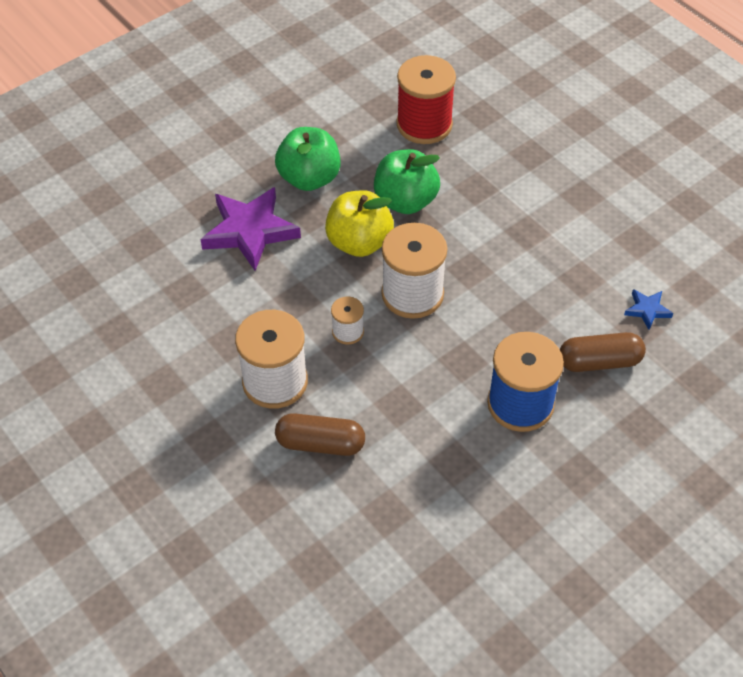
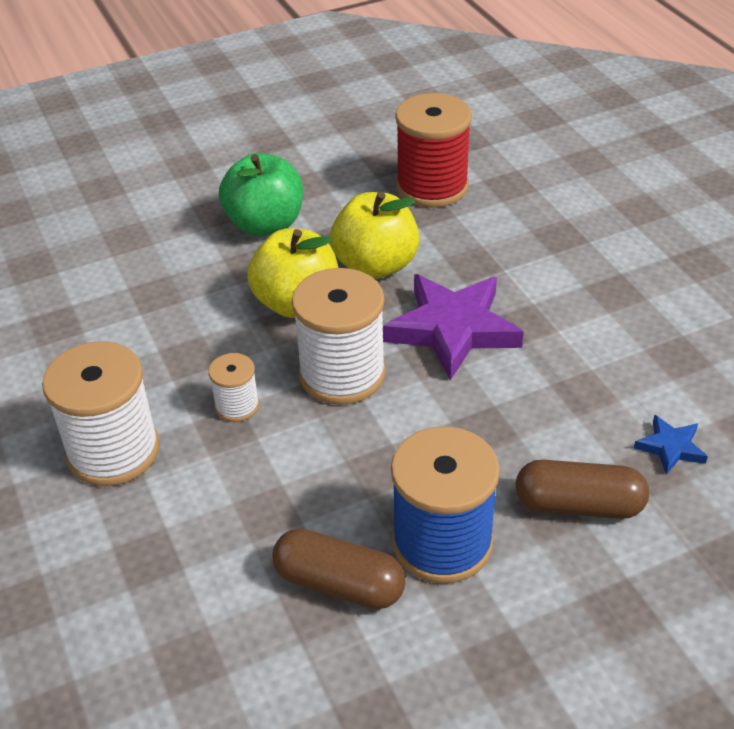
camera: 15 degrees right, 10 degrees down
(250, 231) = (166, 271): purple star -> purple star (453, 329)
(320, 443) = (136, 543): brown capsule -> brown capsule (339, 584)
(405, 201) = (376, 265): green apple -> yellow apple

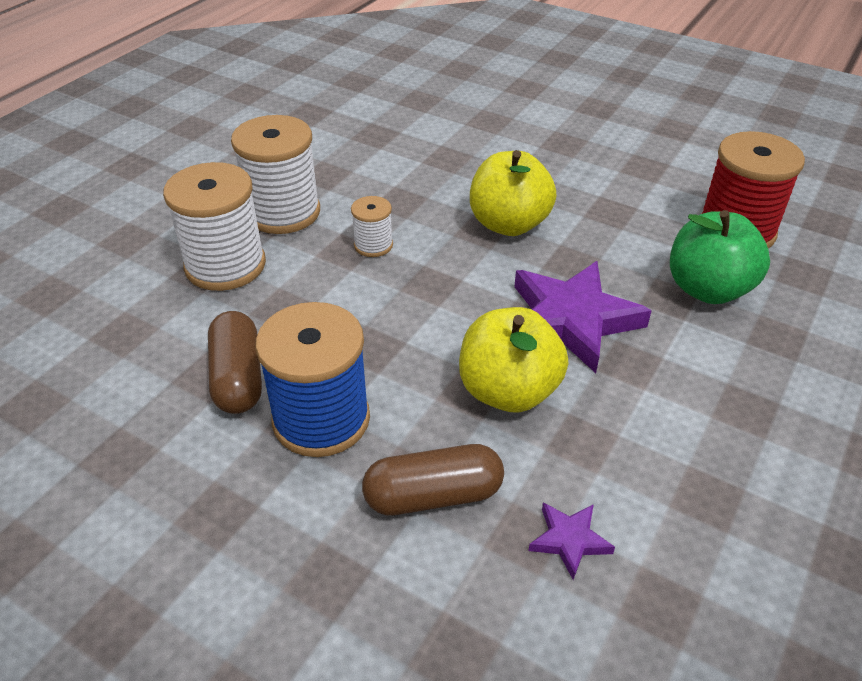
camera: 55 degrees right, 0 degrees up
(265, 224) = (577, 170): green apple -> green apple (708, 289)
(342, 374) = (456, 281): white spool -> white spool (225, 265)
(376, 265) = (598, 244): yellow apple -> yellow apple (508, 391)
(579, 505) = (433, 495): brown capsule -> brown capsule turned 75 degrees counterclockwise
(670, 447) = (569, 540): blue star -> purple star

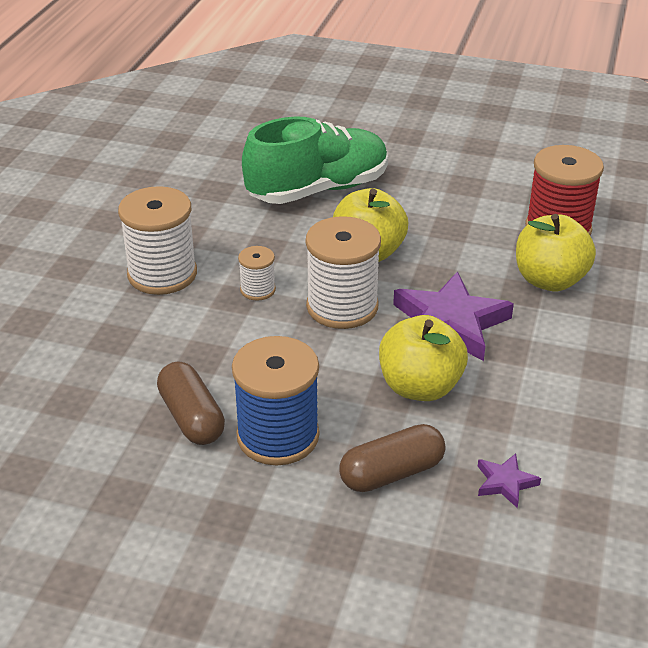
camera: 15 degrees left, 5 degrees down
(225, 265) = (132, 329): white spool -> white spool (342, 307)
(481, 149) = (318, 190): none -> green shoe
(708, 289) = (549, 280): green apple -> yellow apple

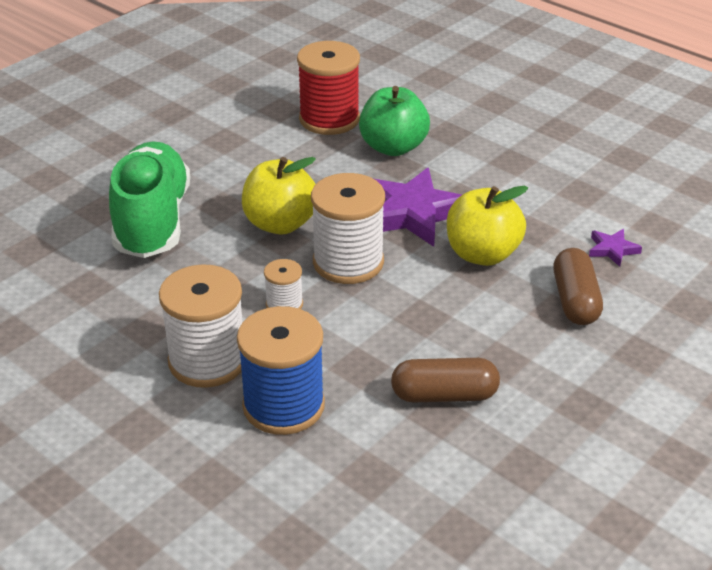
camera: 65 degrees left, 0 degrees up
(278, 436) = (498, 349): blue spool -> blue spool (283, 406)
(549, 280) = (393, 147): yellow apple -> green apple

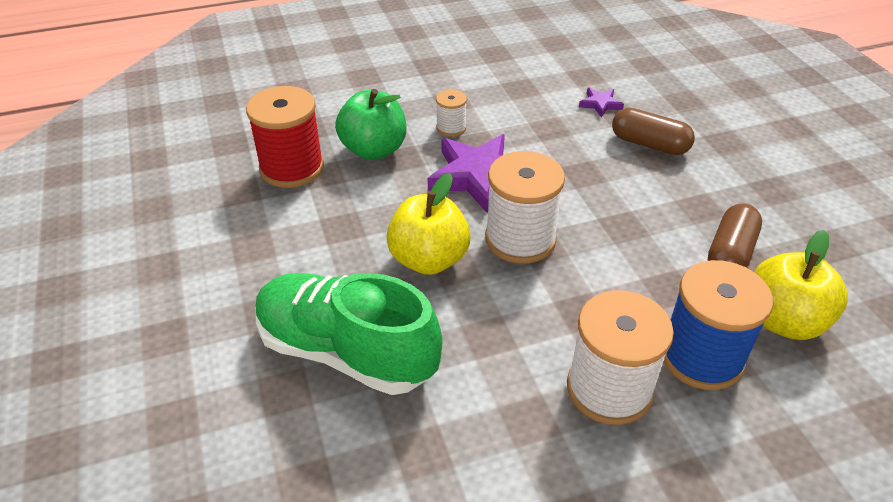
camera: 60 degrees left, 5 degrees up
(284, 304) = (555, 302): white spool -> white spool (451, 128)
(482, 254) = (562, 163): yellow apple -> yellow apple (783, 321)

